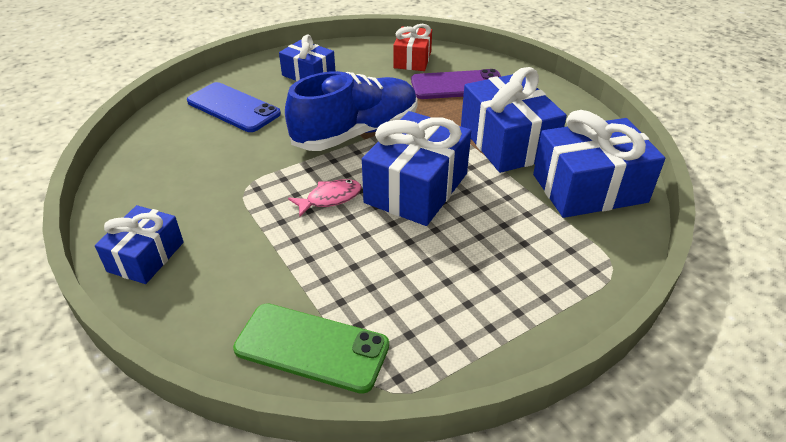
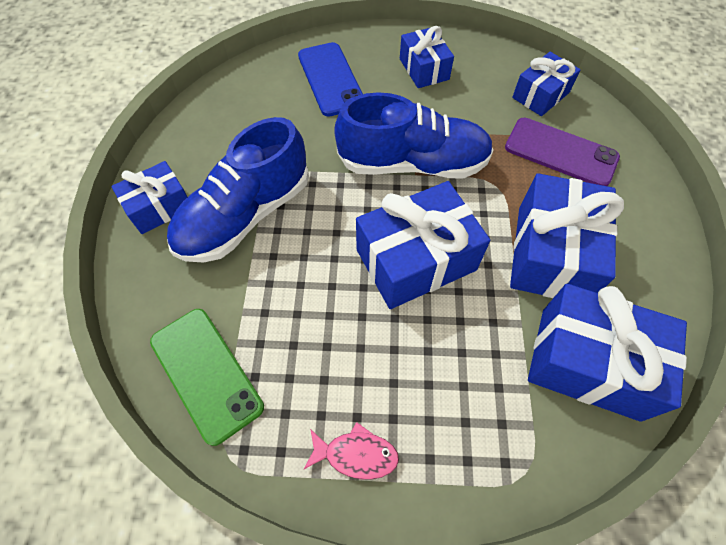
camera: 35 degrees right, 20 degrees up
(241, 225) = (245, 215): none -> blue shoe
(330, 198) = (333, 228): pink fish -> pink fish (356, 454)
(412, 60) = (540, 95): red gift -> blue gift

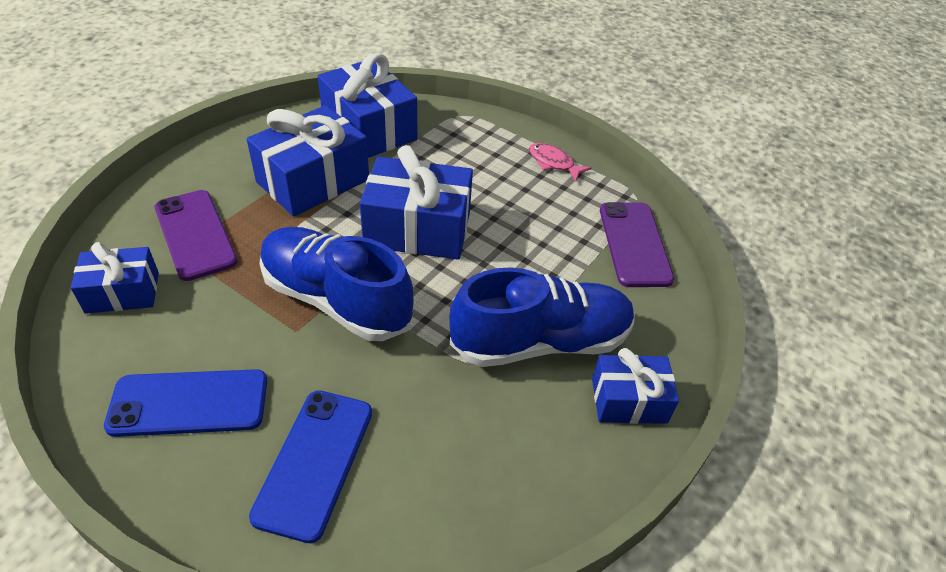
camera: 150 degrees left, 15 degrees down
(206, 373) = (634, 244): green phone -> purple phone
(424, 69) = (189, 403): blue gift -> blue phone

